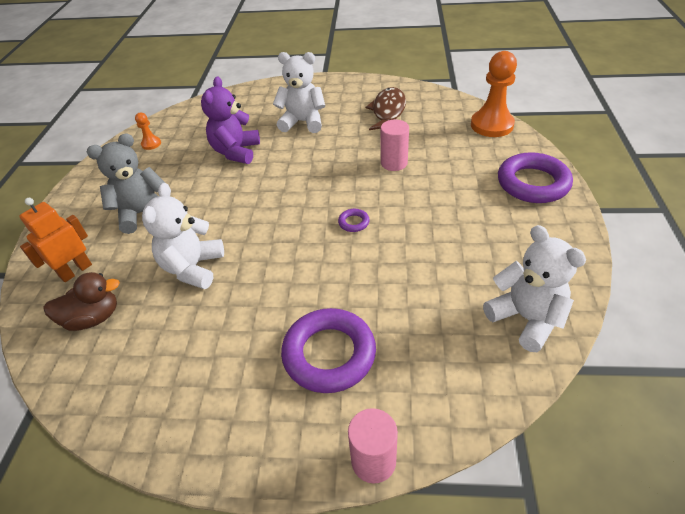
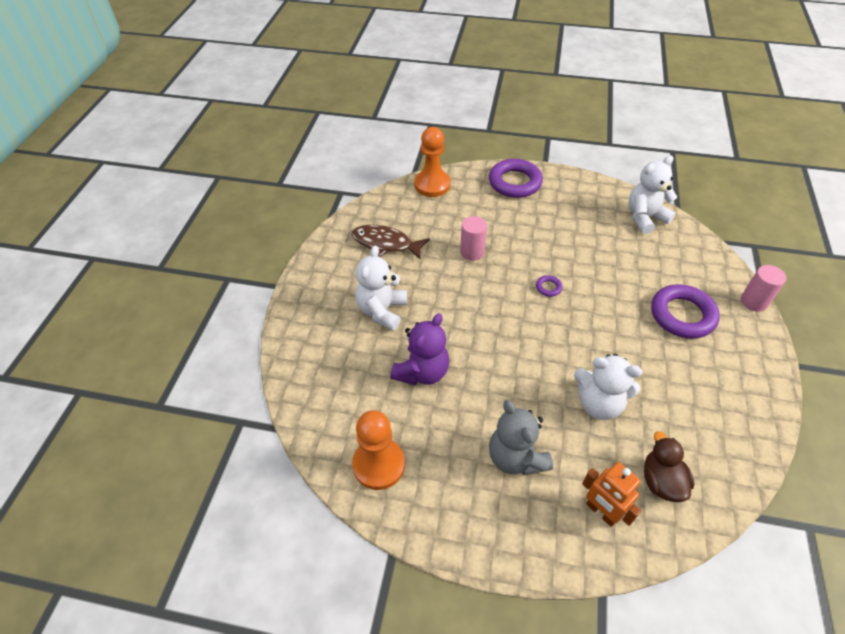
camera: 85 degrees left, 5 degrees up
(151, 144) = (378, 464): orange pawn -> orange pawn, size x2.10
(236, 152) = (422, 372): purple teddy bear -> purple teddy bear turned 75 degrees counterclockwise

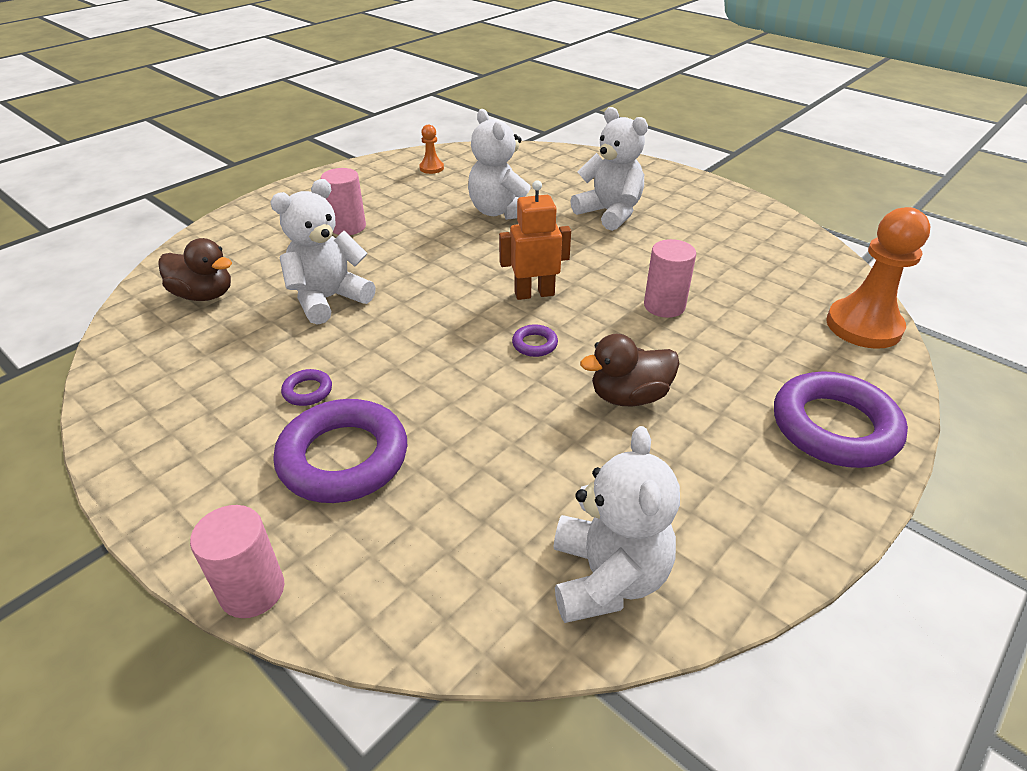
camera: 120 degrees right, 10 degrees down
(378, 464) = (431, 168): orange pawn -> orange pawn, size x0.48
(385, 243) = (731, 246): brown fish -> none
(422, 372) = (501, 211): purple teddy bear -> white teddy bear
(516, 457) = (348, 227): grey teddy bear -> pink cylinder
(553, 242) = (629, 396): none -> brown duck
(601, 512) = (239, 248): orange robot -> orange robot (534, 293)
(666, 357) = (307, 391): none -> purple ring

